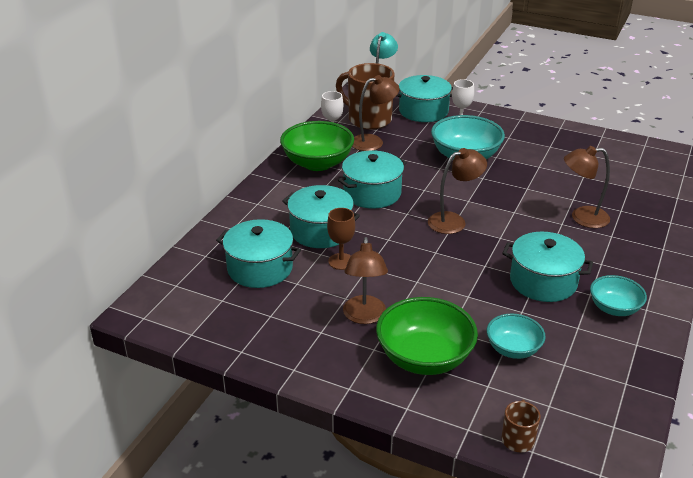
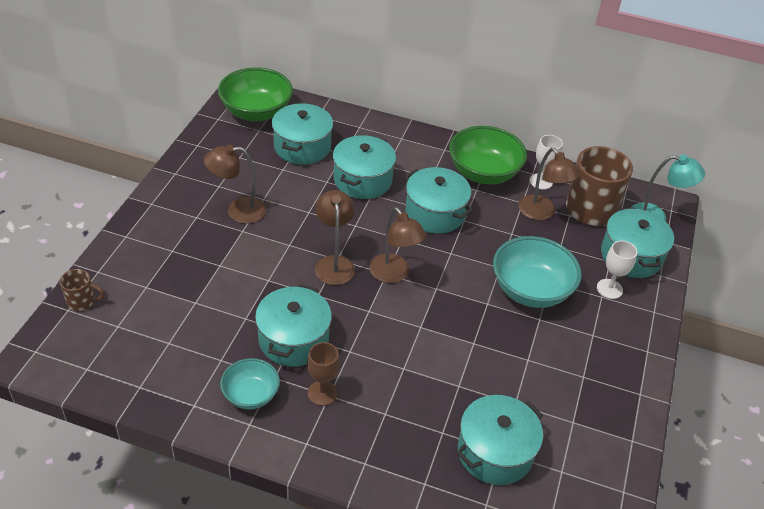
camera: 80 degrees right, 10 degrees up
(341, 261) = (316, 194): brown goblet -> brown goblet (322, 393)
(424, 358) = (183, 247): green bowl -> green bowl (256, 112)
(513, 349) = (191, 307): turquoise bowl -> none
(582, 217) = (419, 389): brown lamp -> brown lamp (334, 263)
(631, 189) = (495, 452): none -> turquoise pot

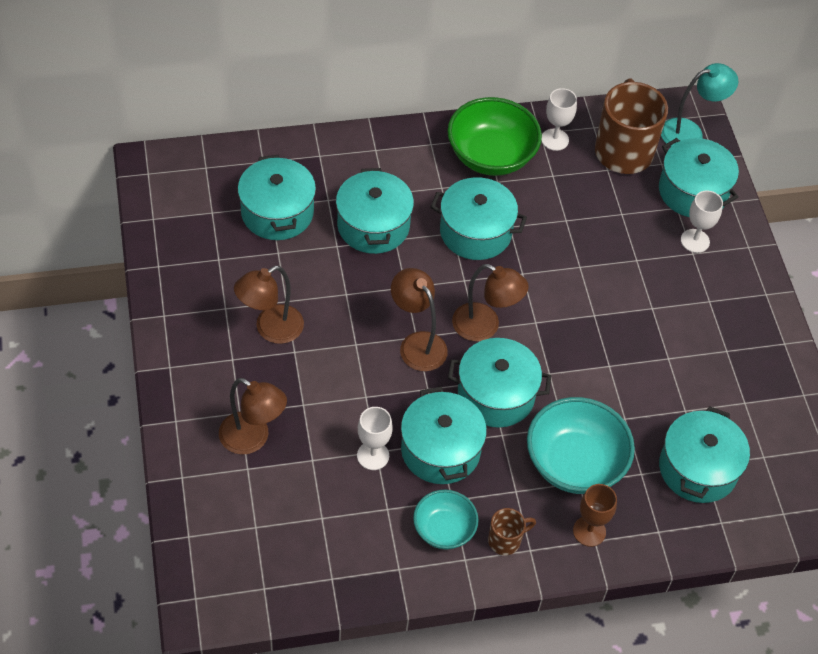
camera: 30 degrees left, 10 degrees up
(82, 301) = (195, 519): brown mug -> brown mug (506, 540)
(240, 320) = (373, 455): none -> white goblet
(256, 112) = (190, 189): green bowl -> none
(322, 393) = (508, 492): brown goblet -> brown goblet (589, 531)
(366, 322) = (496, 395): none -> turquoise pot
(530, 290) = (624, 279): turquoise bowl -> turquoise bowl (574, 463)
(541, 213) = (579, 180): brown lamp -> brown lamp (253, 439)

